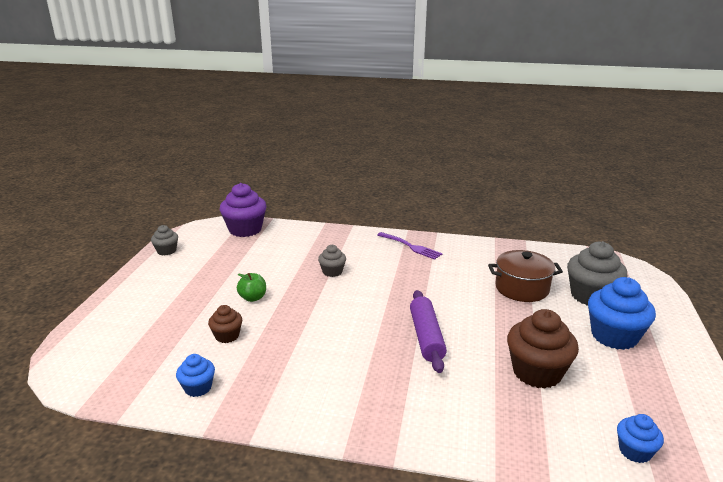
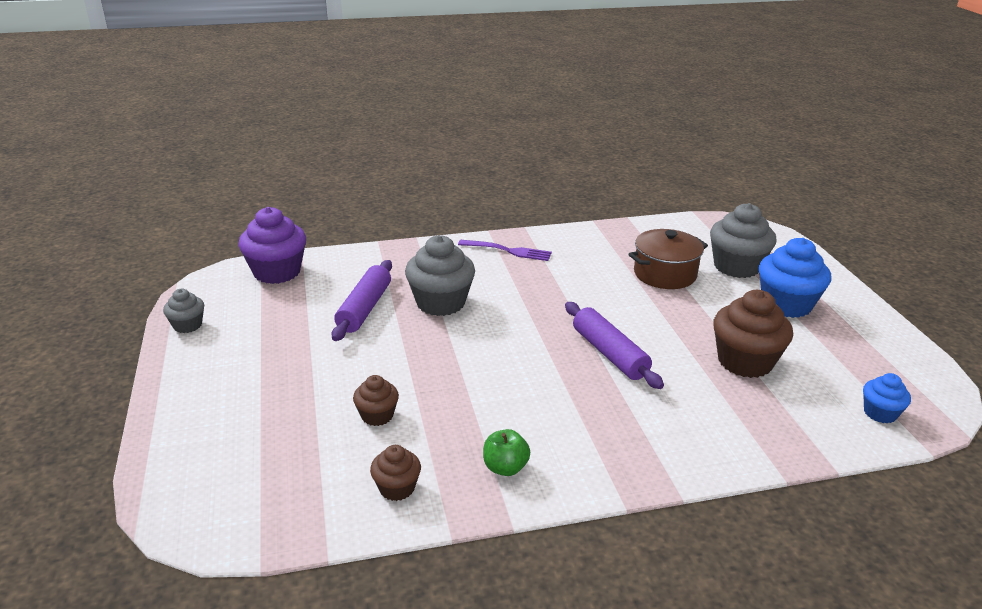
camera: 25 degrees left, 5 degrees up
(198, 388) = (397, 488): blue cupcake -> brown cupcake
(253, 298) = (368, 359): green apple -> green apple (505, 468)
(279, 264) = (364, 308): none -> purple rolling pin
(332, 272) = (440, 303): grey cupcake -> grey cupcake, size x1.86

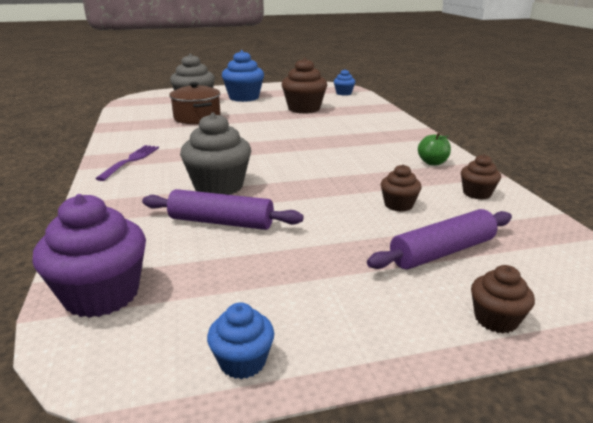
camera: 90 degrees left, 5 degrees down
(169, 438) = (496, 319): none -> brown cupcake
(187, 325) = (242, 361): grey cupcake -> blue cupcake
(609, 354) = (299, 135): purple rolling pin -> purple rolling pin (442, 252)

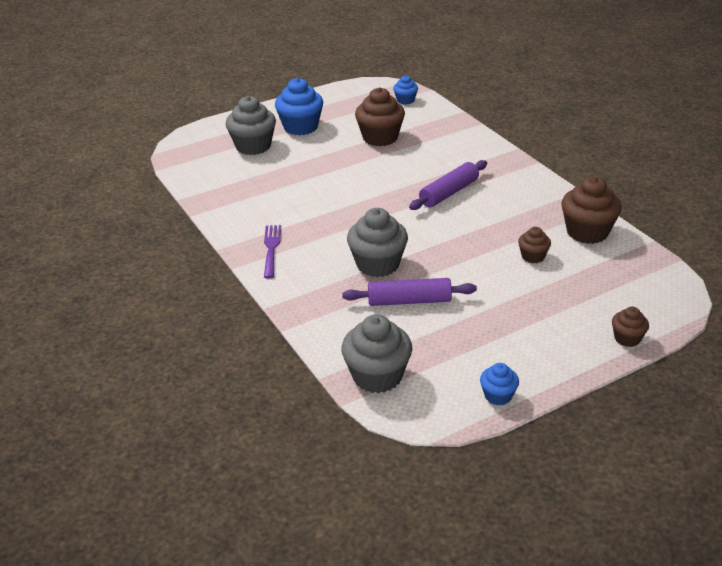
camera: 15 degrees left, 10 degrees up
(102, 294) = (377, 376): purple cupcake -> grey cupcake
(197, 118) = (279, 173): brown pot -> none
(432, 162) = (540, 200): green apple -> none
(442, 252) = (580, 295): purple rolling pin -> purple rolling pin (449, 193)
(477, 193) = (587, 232): brown cupcake -> brown cupcake, size x1.86

